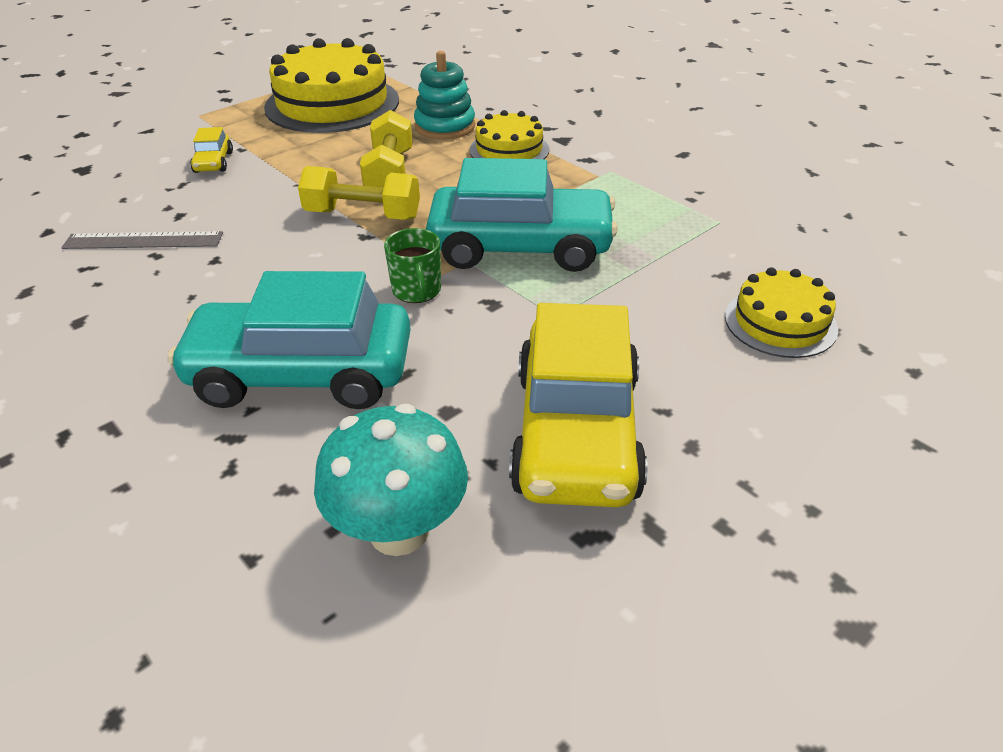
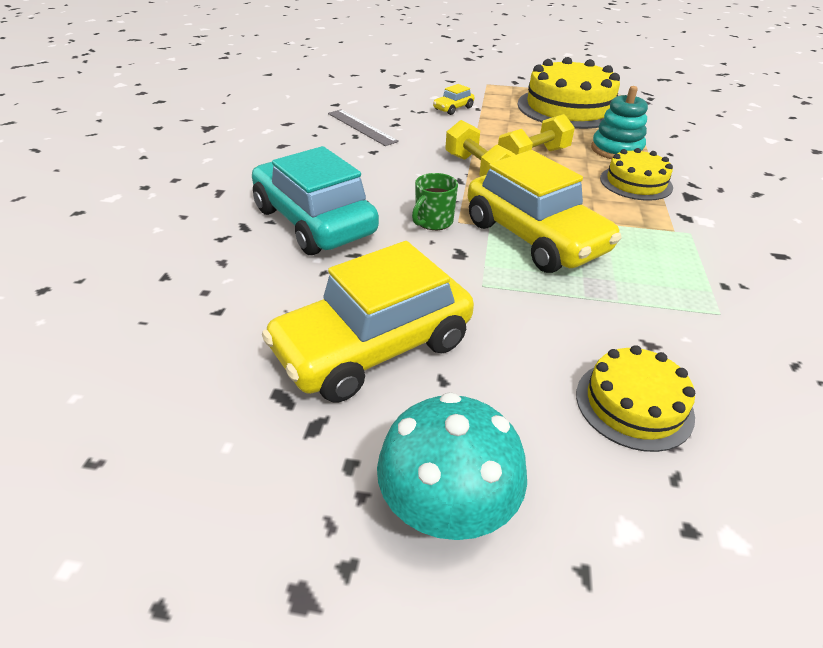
camera: 50 degrees right, 0 degrees up
(399, 530) = (223, 315): turquoise mushroom -> turquoise mushroom (446, 511)
(520, 247) = (534, 237): turquoise car -> yellow car

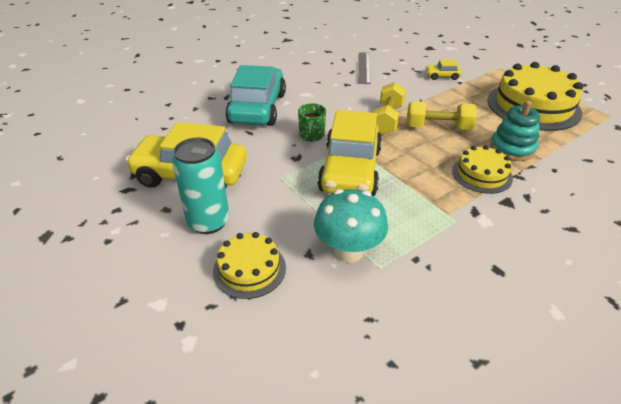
camera: 45 degrees right, 0 degrees up
(433, 222) = (311, 135): green mug -> green mug turned 75 degrees counterclockwise
(446, 511) = (117, 247): turquoise mushroom -> turquoise mushroom (348, 251)
(499, 387) = (208, 222): none -> turquoise can

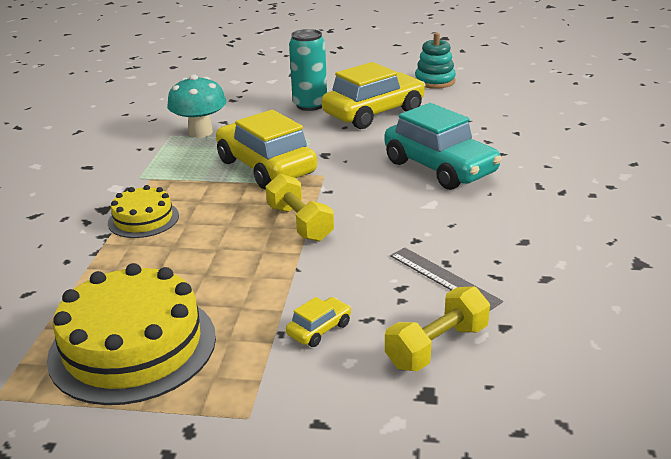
camera: 135 degrees right, 10 degrees down
(249, 269) = (248, 104): yellow cake -> none
(311, 135) = (344, 173): green mug -> none
(438, 127) = (234, 243): yellow dumbbell -> yellow dumbbell (437, 346)
(512, 148) = (128, 261): turquoise stacking toy -> turquoise stacking toy (434, 81)

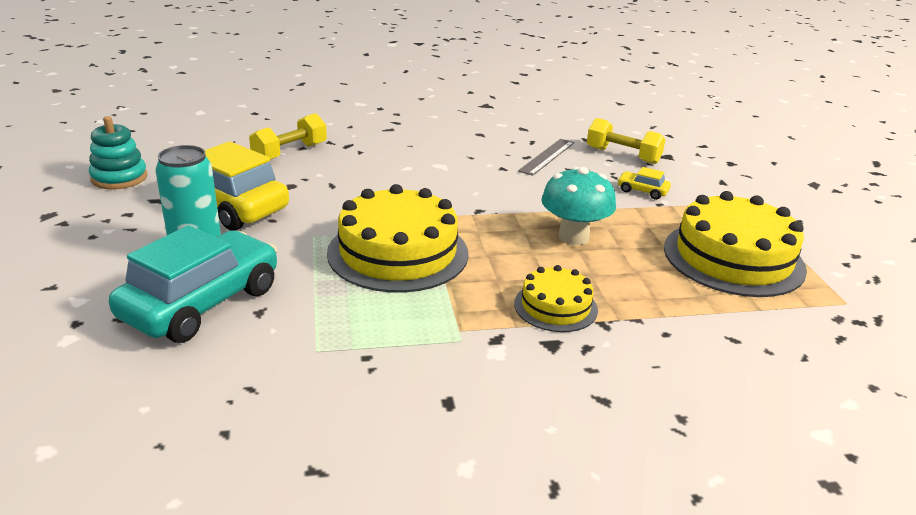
camera: 110 degrees left, 0 degrees up
(200, 132) = (302, 324): turquoise mushroom -> turquoise mushroom (573, 237)
(266, 167) = (398, 253): yellow car -> yellow cake
(300, 223) = (507, 217): yellow dumbbell -> yellow dumbbell (290, 152)
(440, 168) = (368, 165): turquoise car -> turquoise car (201, 303)

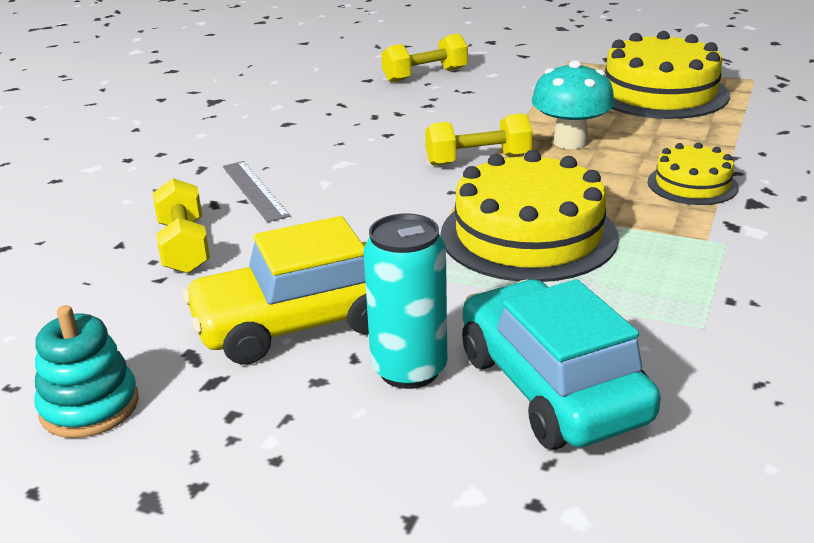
camera: 55 degrees left, 0 degrees up
(498, 208) = (478, 160): none -> yellow dumbbell
(547, 156) = (386, 107): grey ruler -> grey ruler (254, 190)
(642, 191) = (508, 89): yellow car -> none

